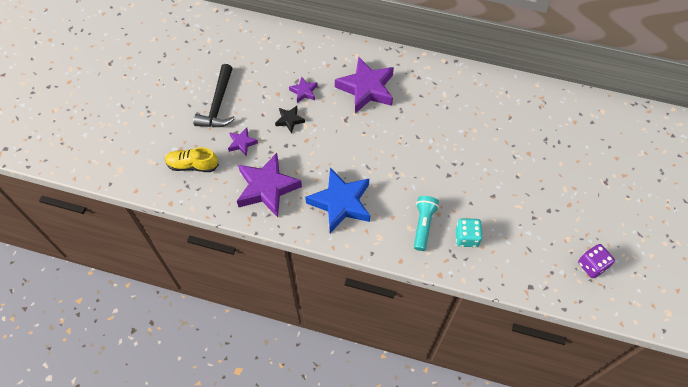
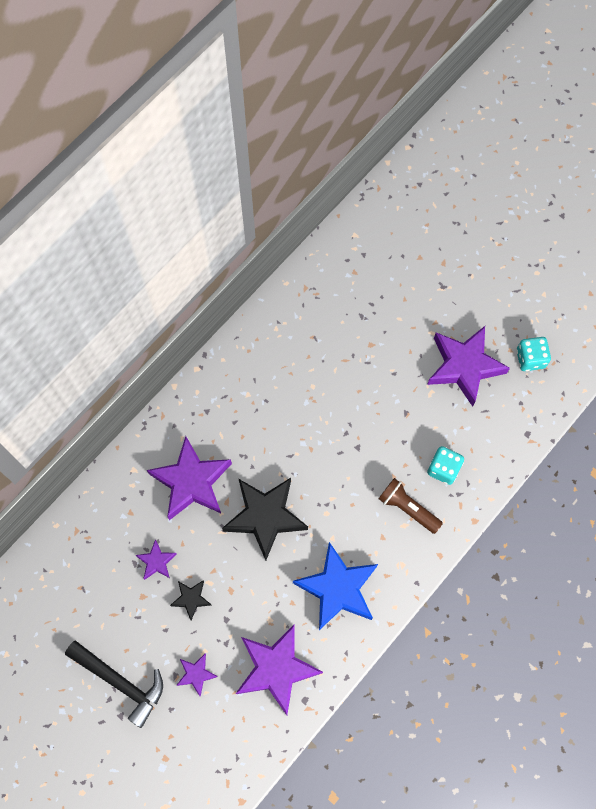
camera: 65 degrees left, 10 degrees up
(192, 165) = (198, 752): yellow shoe -> none
(366, 139) = (265, 517): none -> black star
(423, 225) = (407, 508): turquoise flashlight -> brown flashlight
(554, 221) = (464, 366): none -> purple star
(592, 265) = (530, 359): purple dice -> turquoise dice

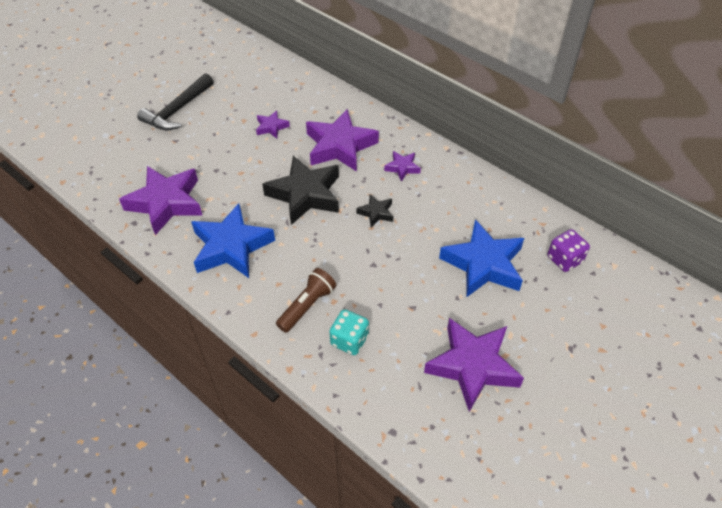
camera: 90 degrees right, 20 degrees down
(191, 599) = (237, 148): black star -> black star (376, 213)
(196, 674) = (173, 152): purple star -> purple star (402, 168)
(349, 275) = (564, 259): none -> purple dice
(356, 347) = (483, 264): none -> blue star
(530, 359) = (491, 441): turquoise dice -> none

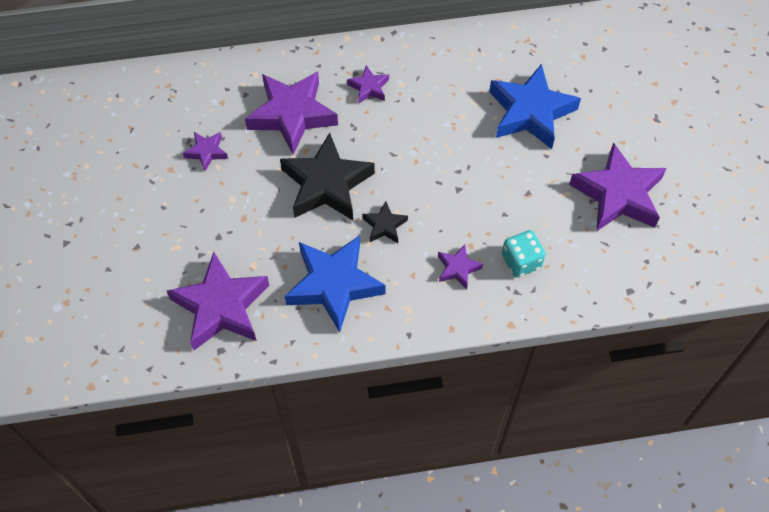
camera: 50 degrees left, 10 degrees up
(178, 110) = (90, 217): black hammer -> none
(307, 306) = (458, 268): brown flashlight -> purple star
(376, 213) = (403, 145): black star -> black star (384, 225)
(564, 259) = (575, 55): purple dice -> none

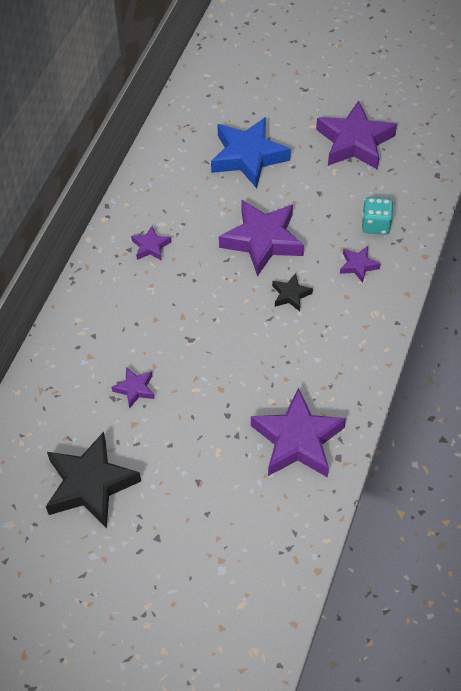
camera: 60 degrees left, 5 degrees down
(292, 115) = (140, 311): purple star -> purple star (262, 240)
(326, 184) = (226, 316): black star -> black star (90, 485)
(334, 285) = (324, 352): blue star -> none

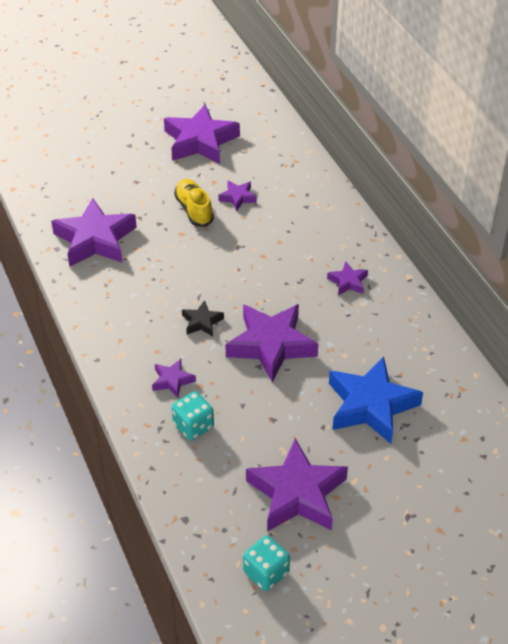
camera: 135 degrees right, 10 degrees down
(90, 485) = (200, 141): black star -> purple star
(184, 405) = (194, 210): none -> yellow shoe
(418, 117) = (266, 572): none -> turquoise dice

